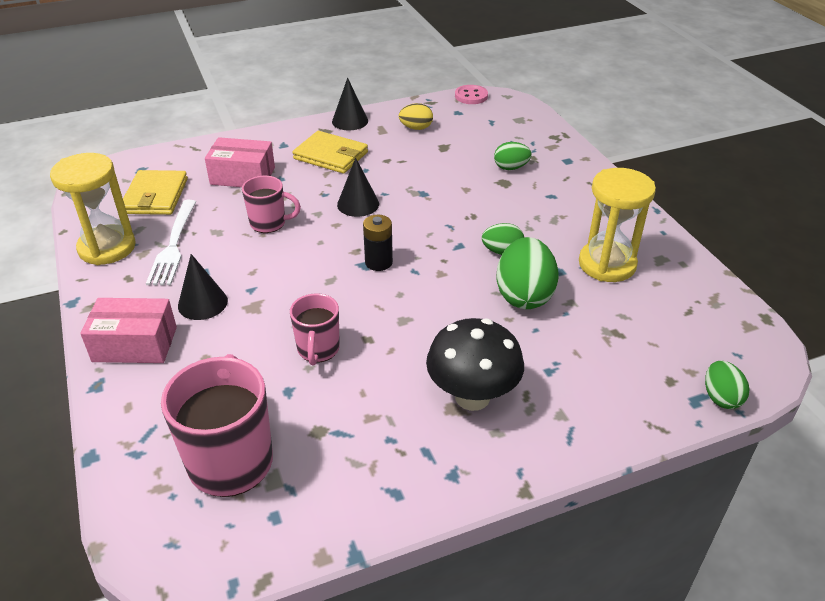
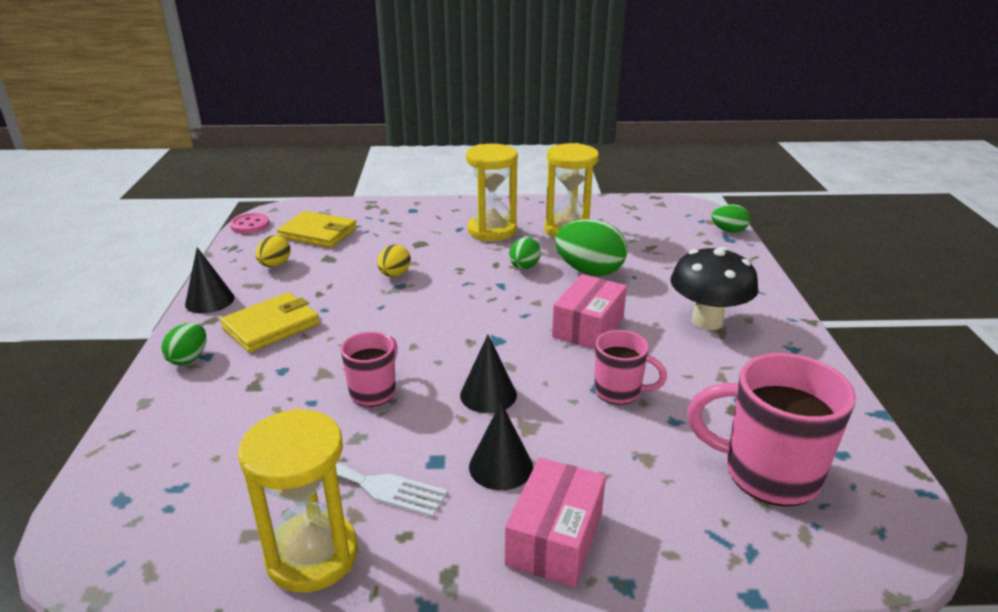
camera: 70 degrees left, 10 degrees down
(155, 196) = (216, 489): yellow wallet -> yellow wallet (318, 233)
(242, 176) = (247, 399): pink box -> pink box (588, 327)
(358, 204) = (387, 325): black cone -> black cone (488, 395)
(378, 262) = (499, 331): black battery -> none
(438, 185) = (394, 275): none -> yellow egg
(511, 168) = (399, 235): green egg -> green egg (189, 358)
(563, 215) = (492, 230): none -> yellow hourglass

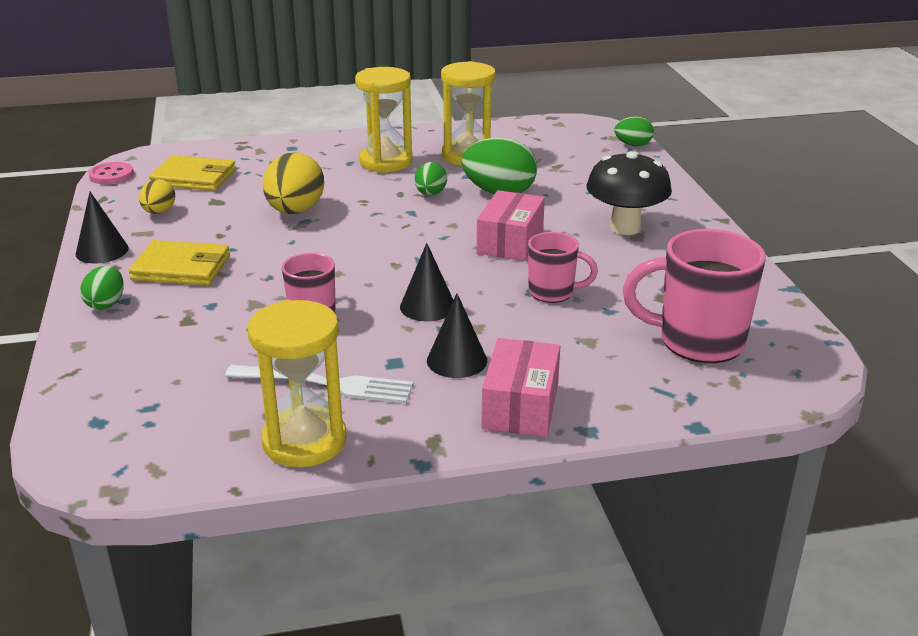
camera: 10 degrees left, 0 degrees up
(271, 326) = (181, 268): yellow wallet -> yellow wallet turned 60 degrees clockwise
(394, 275) = (295, 211): yellow egg -> yellow egg, size x1.77

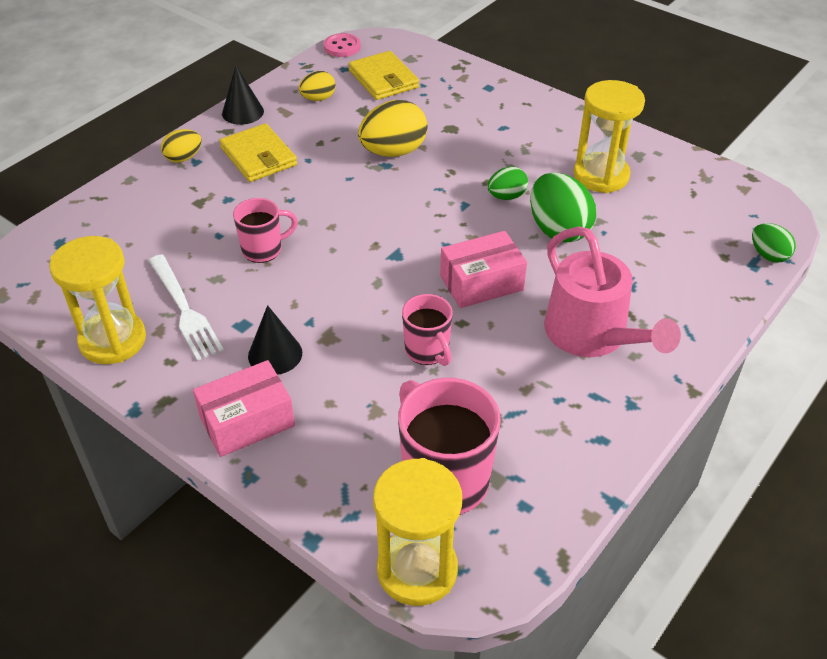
camera: 50 degrees right, 15 degrees up
(106, 304) = (183, 158): green egg -> yellow egg
(386, 162) = (529, 143): yellow hourglass -> yellow hourglass (417, 570)
(427, 306) = (333, 297): black cone -> none
(625, 227) = (592, 335): black mushroom -> pink watering can

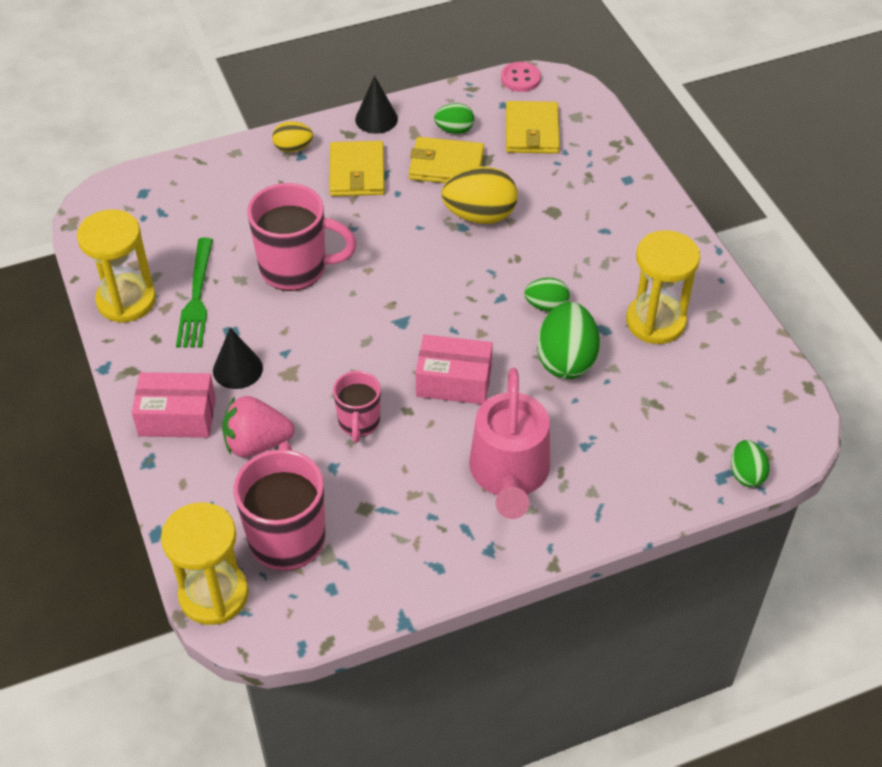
camera: 30 degrees right, 5 degrees up
(185, 310) = (196, 298): white fork -> green fork
(263, 250) = (296, 268): pink mug -> pink mug, size x1.73
(318, 98) = (454, 130): yellow egg -> green egg
(333, 125) = (446, 165): none -> yellow wallet
(346, 410) = (256, 443): none -> pink strawberry

